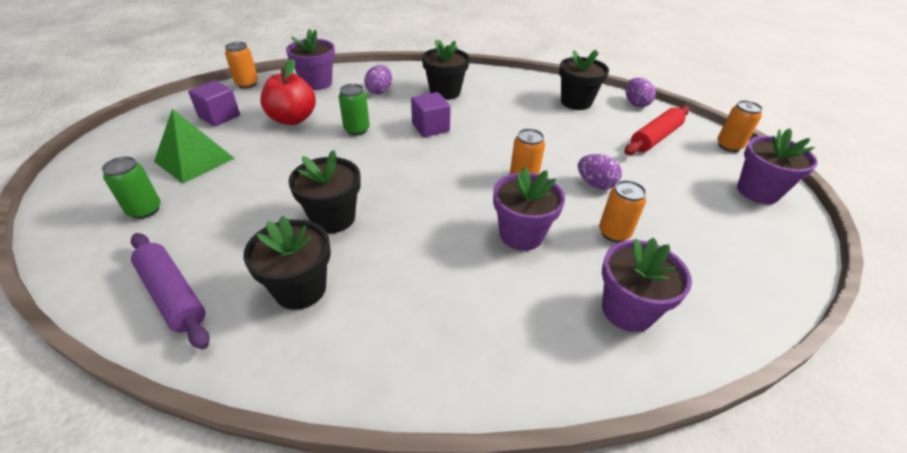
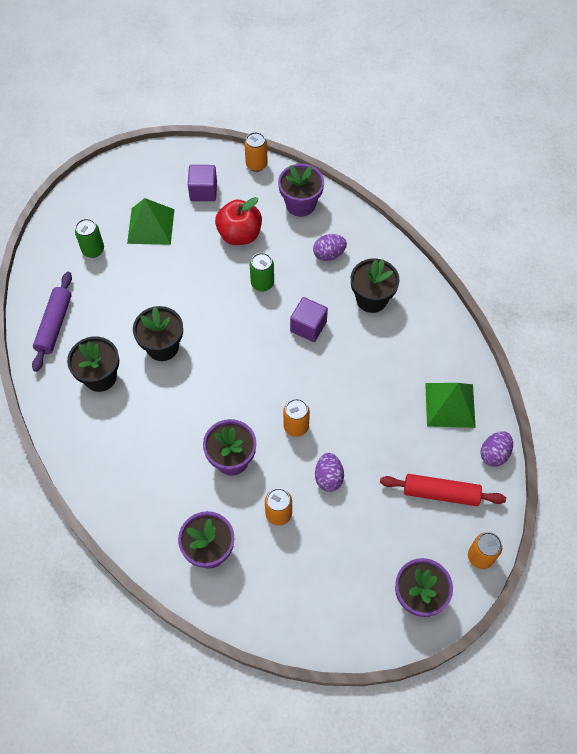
camera: 55 degrees right, 20 degrees up
(576, 102) = (450, 405): black flower pot -> green pyramid

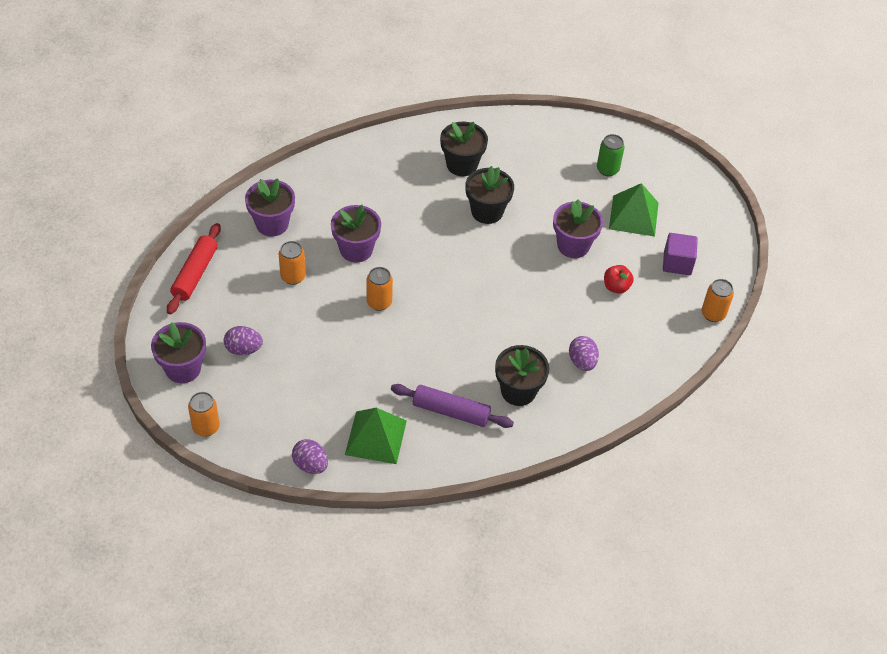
camera: 95 degrees right, 10 degrees down
(54, 325) = (523, 137): purple rolling pin -> purple rolling pin (451, 411)
(239, 234) = (616, 287): red apple -> red apple, size x0.58
(262, 283) = (551, 298): green can -> none
(300, 204) = (653, 346): purple flower pot -> purple flower pot (573, 245)
(308, 326) = (492, 329): purple cube -> none
(328, 477) = (319, 320): purple egg -> purple egg (243, 349)
(441, 493) = (279, 408): red rolling pin -> red rolling pin (195, 274)

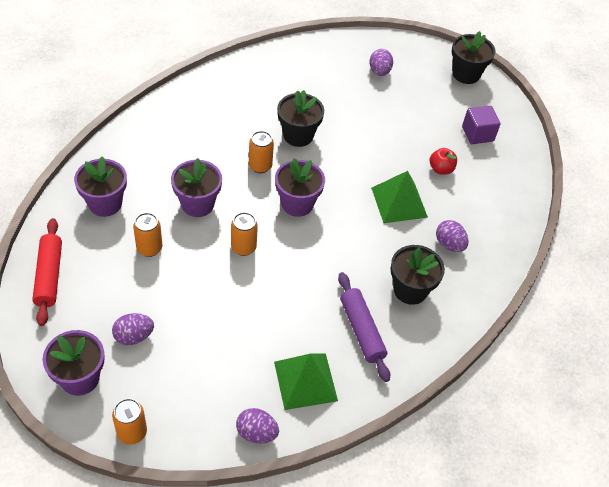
camera: 25 degrees left, 0 degrees up
(451, 411) = (361, 330): purple rolling pin -> purple rolling pin turned 75 degrees clockwise
(462, 165) = (255, 100): black flower pot -> black flower pot (466, 74)
(573, 245) = (386, 144): purple flower pot -> purple flower pot (297, 204)
(607, 169) = (379, 71): green can -> purple egg
(634, 215) = (421, 104): green pyramid -> green pyramid (399, 202)
(713, 314) = (529, 168): orange can -> orange can (260, 166)

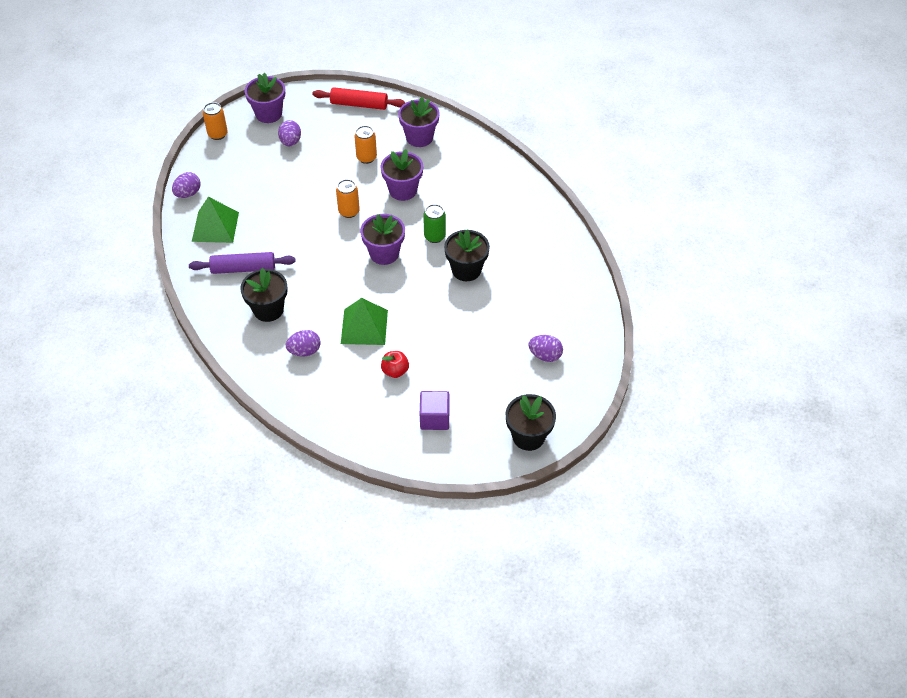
camera: 110 degrees right, 0 degrees up
(260, 166) = (434, 236): orange can -> green can

